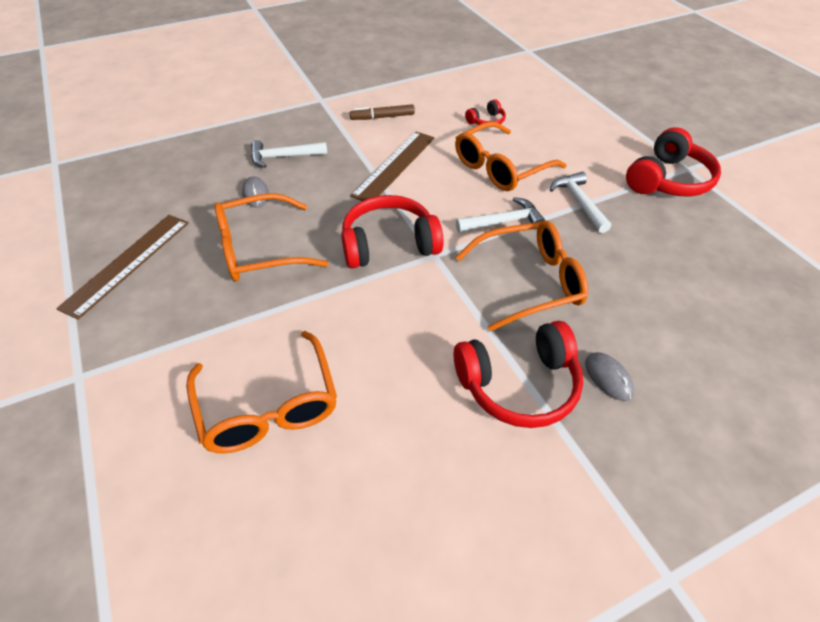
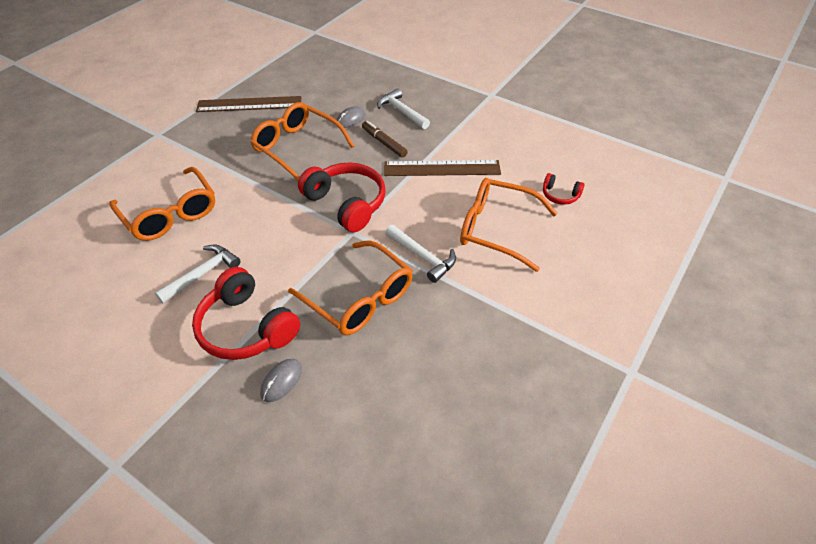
camera: 60 degrees right, 0 degrees up
(268, 406) = (170, 214): orange glasses -> orange glasses turned 75 degrees counterclockwise
(382, 117) = (501, 135): brown marker -> brown marker (384, 143)
(579, 202) = (492, 298): white hammer -> white hammer (202, 274)
(668, 180) = (592, 359): red headphones -> none

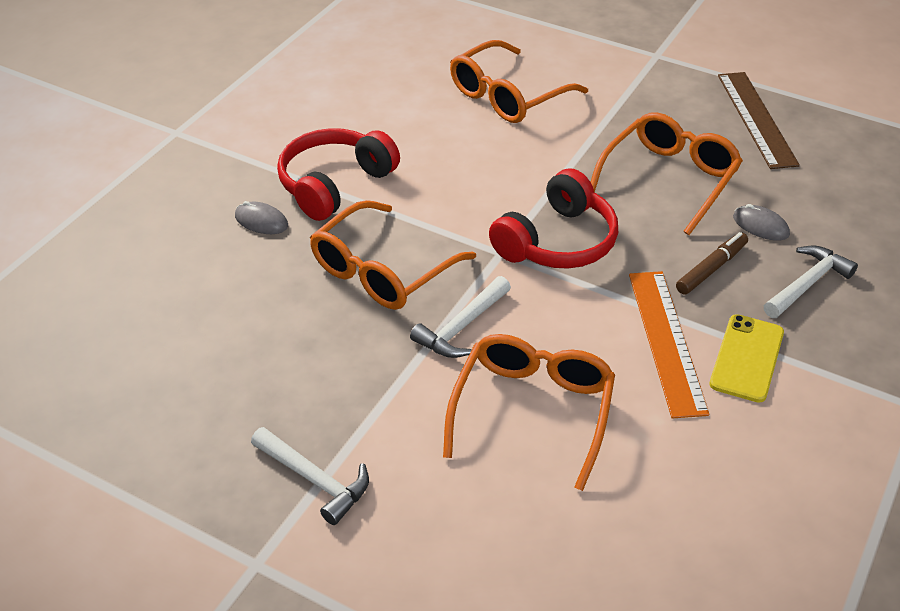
camera: 85 degrees right, 5 degrees down
(202, 274) = (413, 138): white hammer -> white hammer (315, 480)
(442, 168) = (667, 341): brown ruler -> orange ruler
(456, 141) = (746, 358): none -> yellow phone
(560, 195) = (635, 503): red headphones -> none

